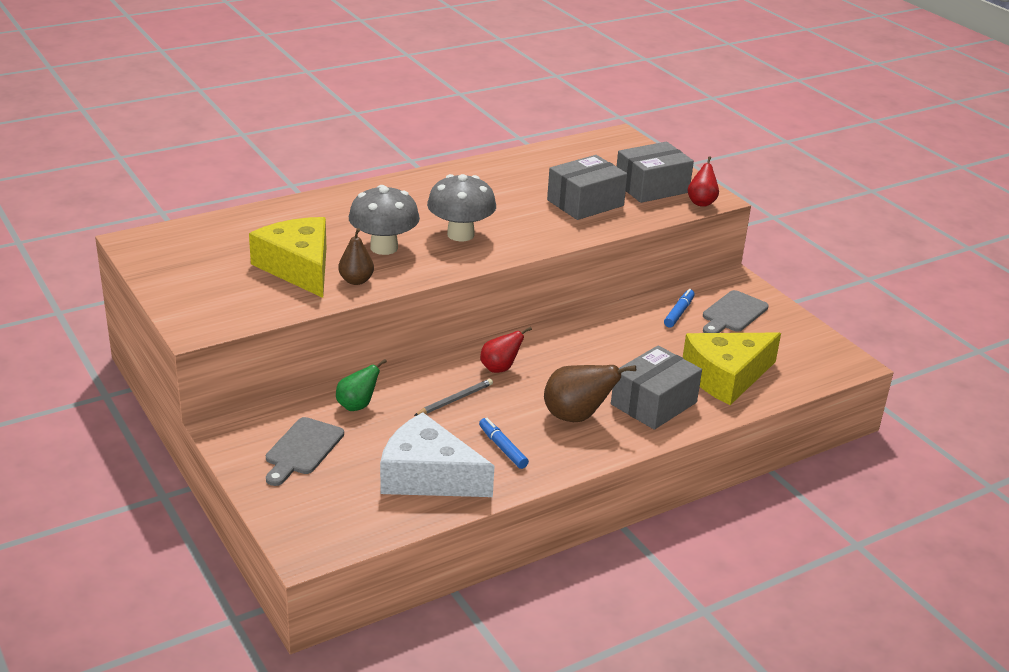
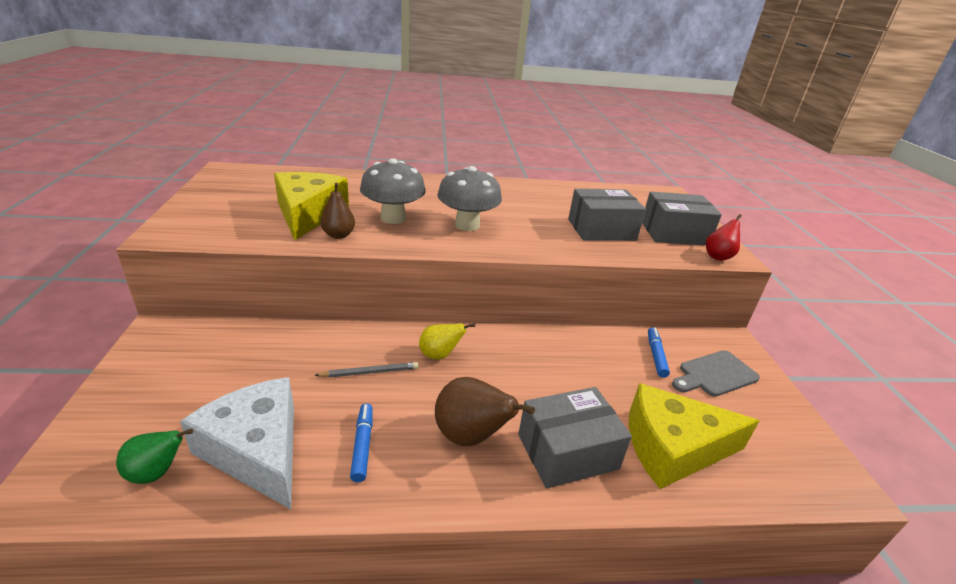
camera: 25 degrees right, 0 degrees up
(302, 449) = (187, 373): grey cutting board -> none
(357, 406) = (282, 347): green pear -> green pear (157, 472)
(500, 368) = (439, 355): red pear -> yellow pear
(678, 313) = (656, 356): blue marker -> blue marker turned 45 degrees counterclockwise

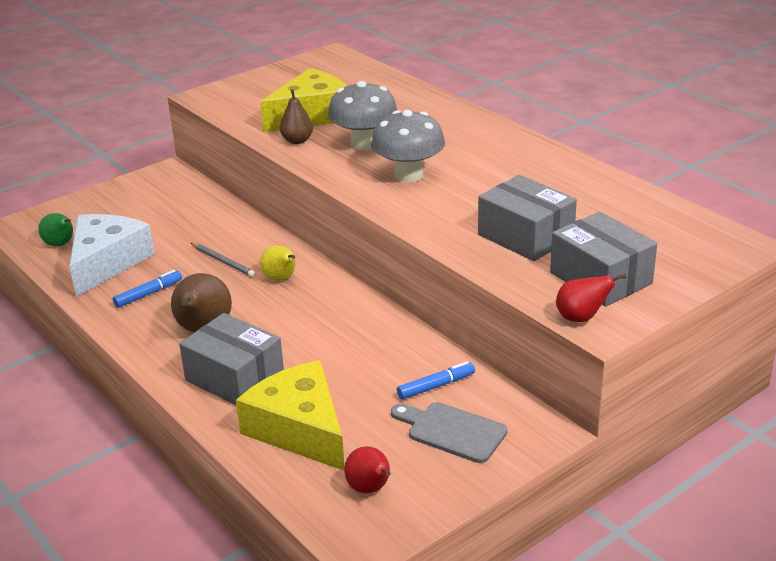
camera: 60 degrees right, 0 degrees up
(773, 446) = (370, 489): none -> red pear

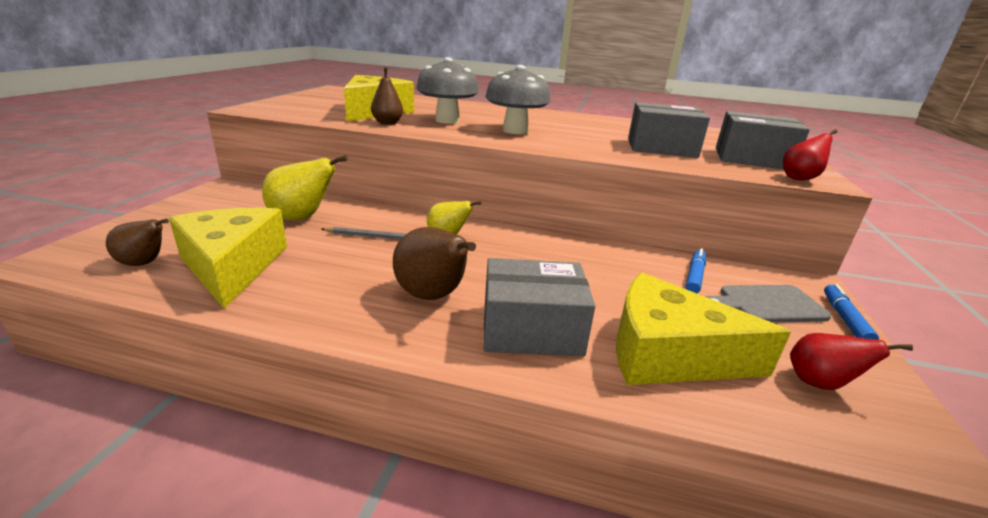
camera: 40 degrees left, 5 degrees down
(60, 244) = (144, 263): green pear -> brown pear
(106, 262) = (232, 266): white cheese -> yellow cheese
(148, 294) = (324, 281): blue marker -> blue marker (844, 319)
(191, 226) = (302, 218): none -> yellow pear

